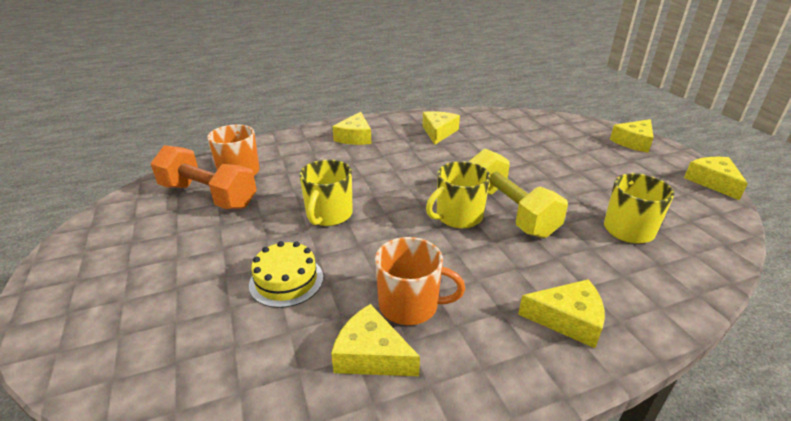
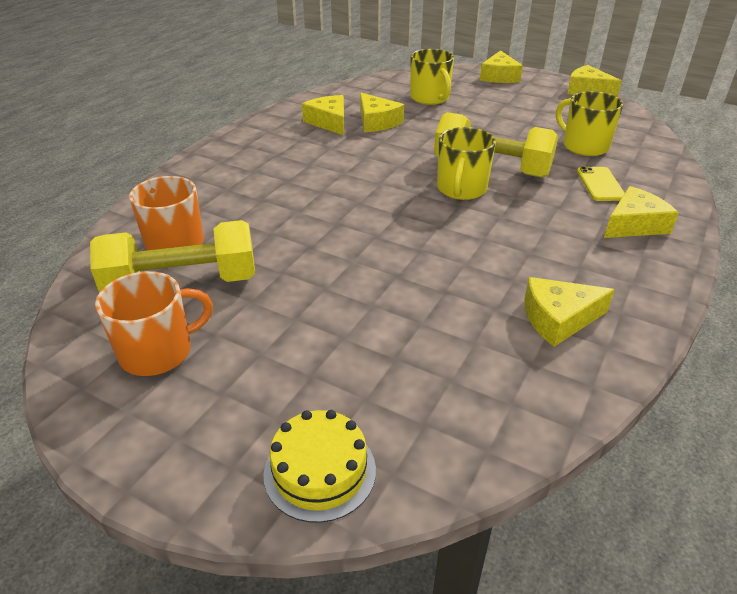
camera: 40 degrees left, 5 degrees up
(208, 196) = (182, 283): orange dumbbell -> yellow dumbbell
(286, 280) = (407, 309): yellow cake -> yellow cake (320, 471)
(329, 215) = (349, 239): yellow mug -> yellow mug (430, 98)
(355, 137) = (249, 157): yellow cheese -> yellow cheese (377, 122)
(410, 305) = (530, 271): orange mug -> orange mug (158, 352)
(590, 268) = (600, 184): none -> yellow phone

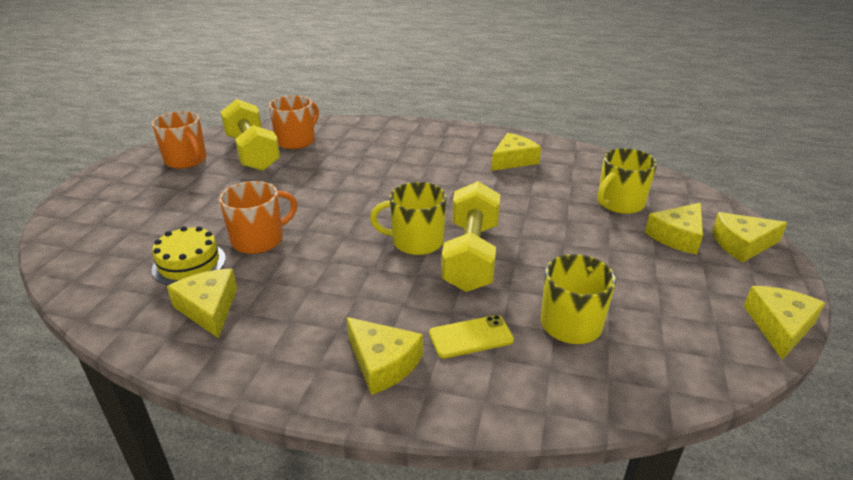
camera: 75 degrees right, 5 degrees down
(320, 471) = (78, 224): yellow cake -> yellow cake (189, 263)
(377, 122) = (532, 182): yellow cheese -> yellow cheese (677, 236)
(429, 282) = (259, 240): none -> orange mug

